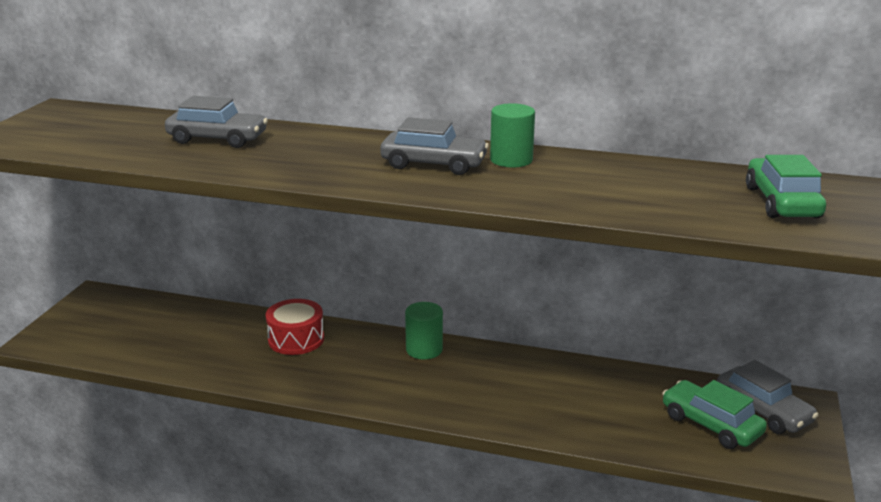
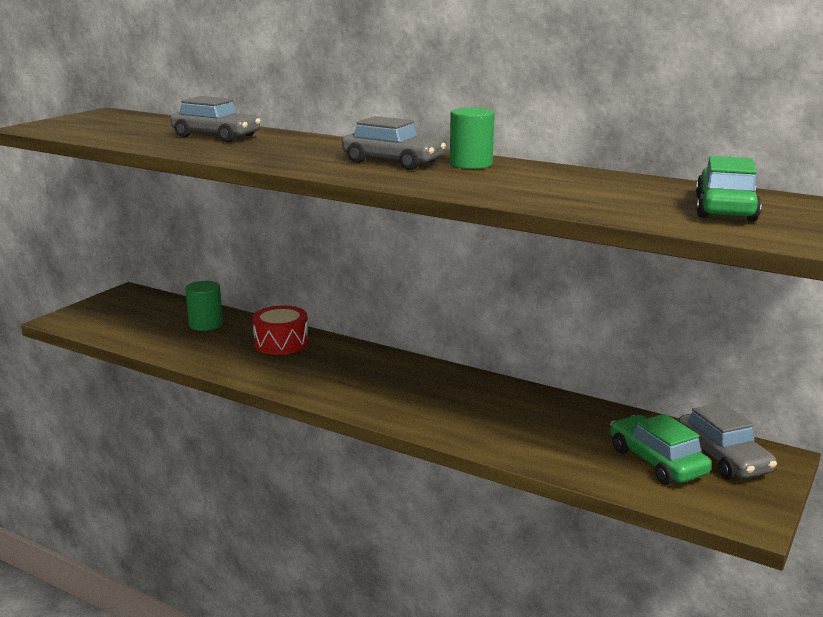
camera: 15 degrees right, 5 degrees down
(424, 349) = (395, 364): green cylinder -> green cylinder (206, 324)

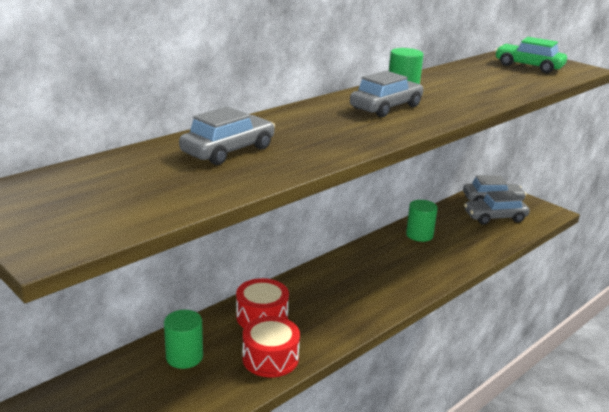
camera: 75 degrees left, 5 degrees up
(215, 356) = (270, 358): none -> red drum
(531, 406) = (419, 235): none -> green cylinder
(656, 462) = (495, 217): green car -> grey car

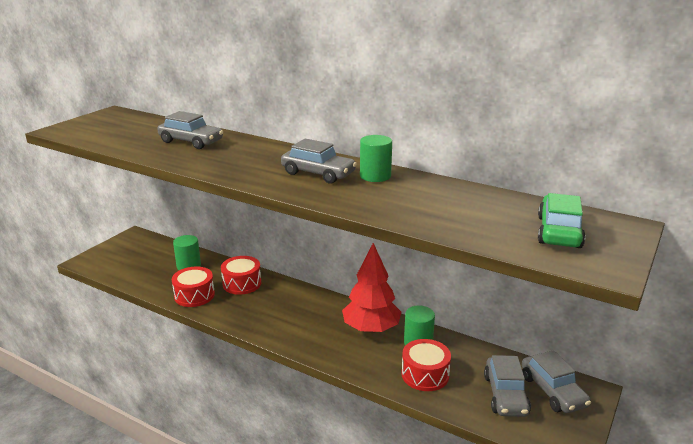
camera: 75 degrees right, 0 degrees up
(391, 252) = (371, 329): none -> red tree
(465, 242) = (425, 374): none -> red drum
(495, 217) = (505, 395): grey car -> grey car turned 150 degrees counterclockwise

